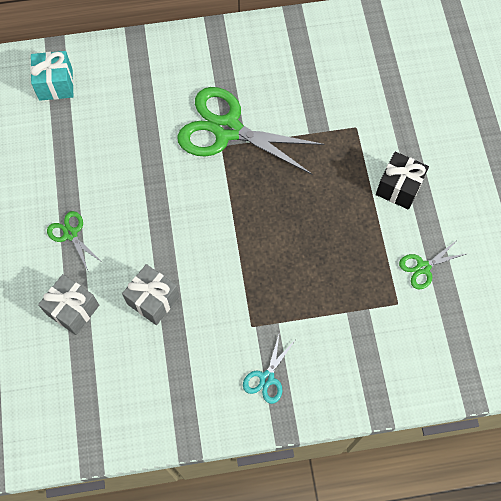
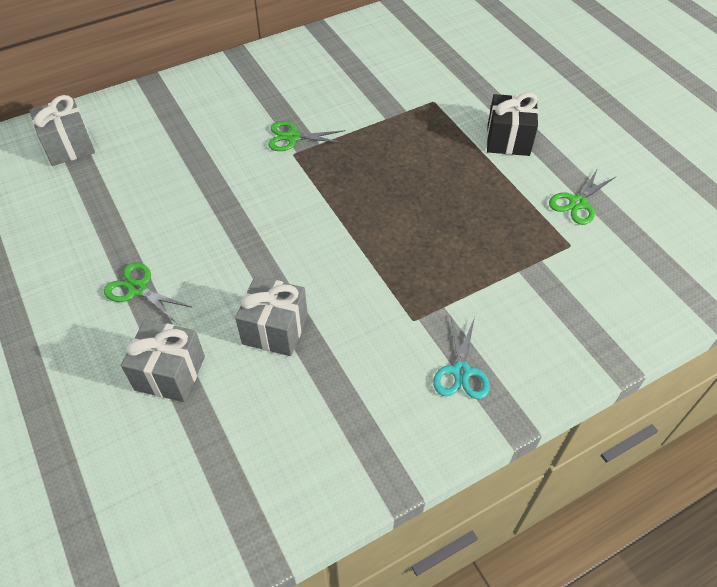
camera: 20 degrees left, 15 degrees down
(56, 84) = (69, 146): turquoise gift -> grey gift
(227, 129) = (293, 137): green scissors -> green scissors, size x0.45

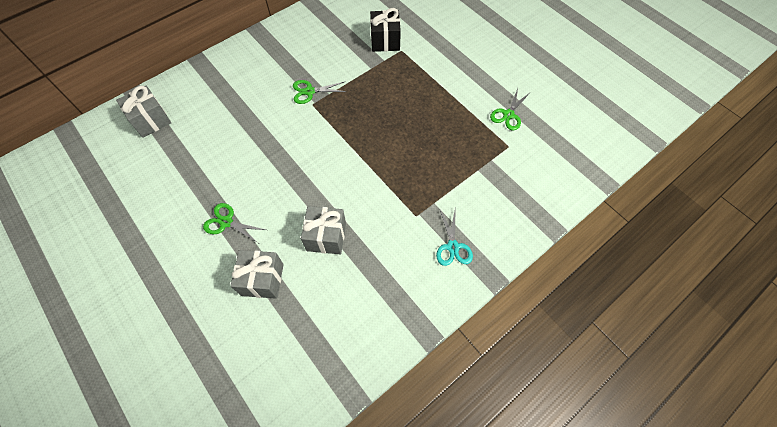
camera: 10 degrees left, 10 degrees up
(508, 140) = (456, 73): black gift -> black gift (385, 41)

